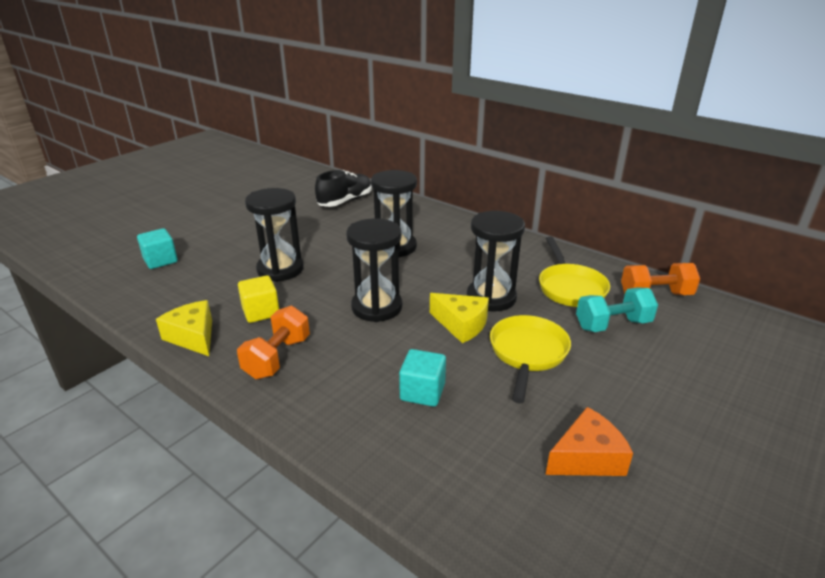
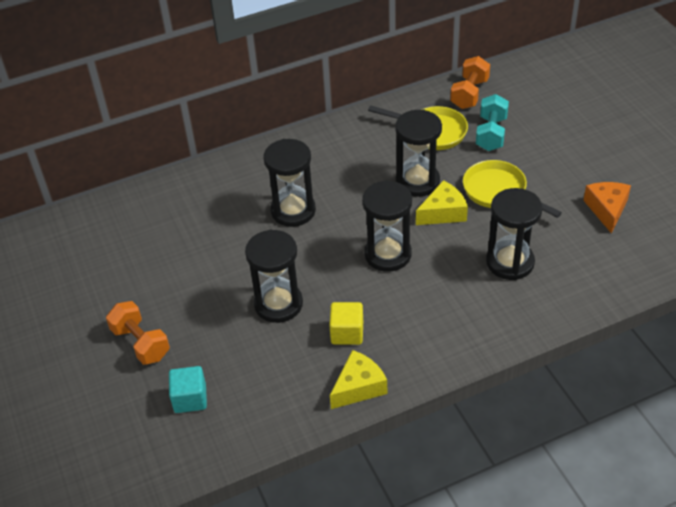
camera: 60 degrees left, 15 degrees up
(193, 337) = (359, 387): yellow cheese -> yellow cheese turned 150 degrees clockwise
(277, 357) = (423, 335): orange dumbbell -> orange dumbbell (141, 343)
(345, 201) = (162, 218): black shoe -> none
(422, 392) = (510, 262): turquoise cube -> black hourglass

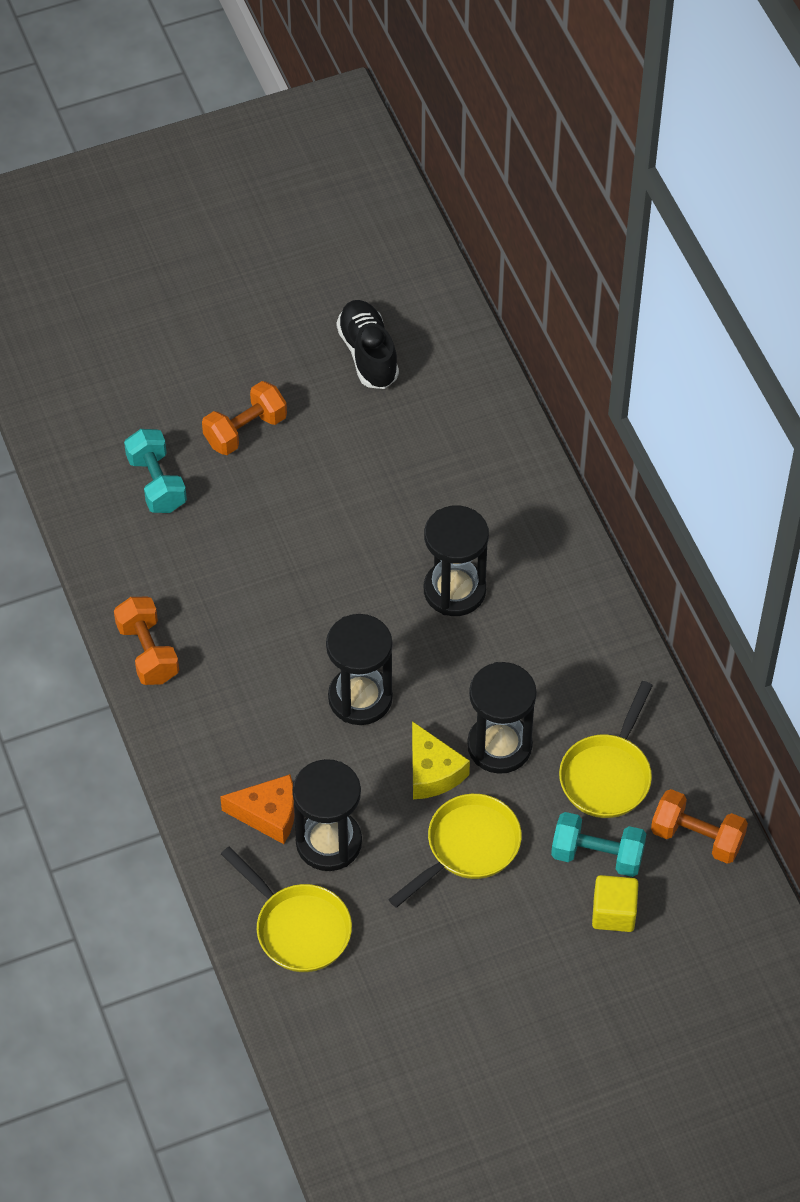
camera: 90 degrees right, 10 degrees up
(75, 272) = (368, 354): none -> black shoe
(190, 399) = (156, 483): turquoise cube -> turquoise dumbbell
(278, 304) = (288, 571): black hourglass -> none
(347, 333) = (232, 644): yellow cube -> yellow cube (613, 913)
(359, 387) = (148, 652): yellow cheese -> orange dumbbell
(582, 273) = (298, 928): none -> yellow pan
(607, 209) = (417, 984): orange cheese -> orange cheese (268, 814)

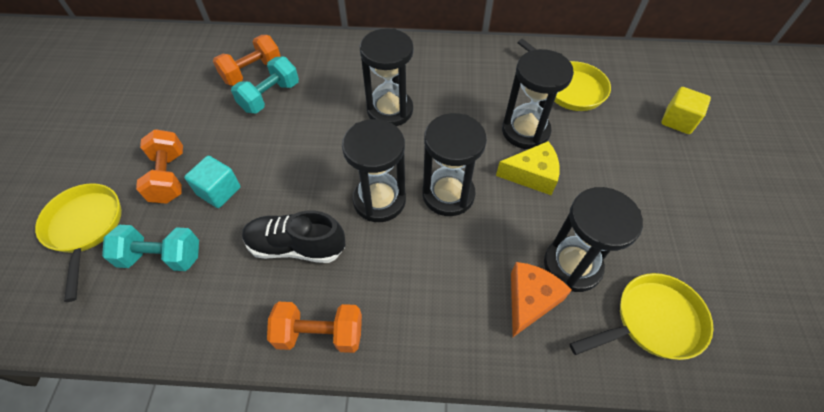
camera: 65 degrees left, 0 degrees up
(252, 485) = (219, 191): none -> turquoise cube
(318, 636) = (379, 200): none -> black hourglass
(368, 354) = (175, 87): black shoe -> black shoe (296, 246)
(468, 847) = (604, 178): yellow pan -> yellow pan (85, 228)
(597, 855) = (630, 113): turquoise dumbbell -> turquoise dumbbell (270, 97)
(697, 837) = (629, 65): orange dumbbell -> orange dumbbell (252, 72)

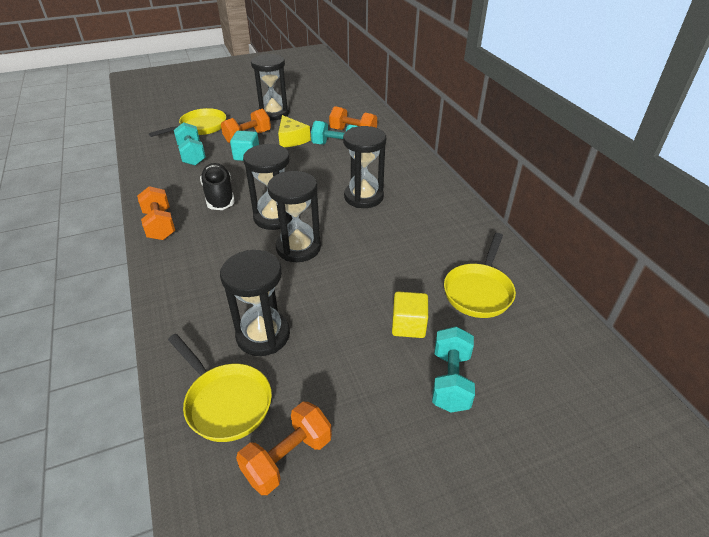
camera: 65 degrees right, 15 degrees down
(525, 131) = (397, 274): black hourglass -> black hourglass (273, 113)
(530, 300) = (219, 316): orange cheese -> none
(532, 175) = (347, 289): yellow cheese -> yellow cheese (291, 139)
(662, 147) = (450, 380): none -> turquoise dumbbell
(678, 121) = (504, 389): yellow cube -> yellow cube (408, 325)
(722, 286) = (288, 458): none -> orange dumbbell

